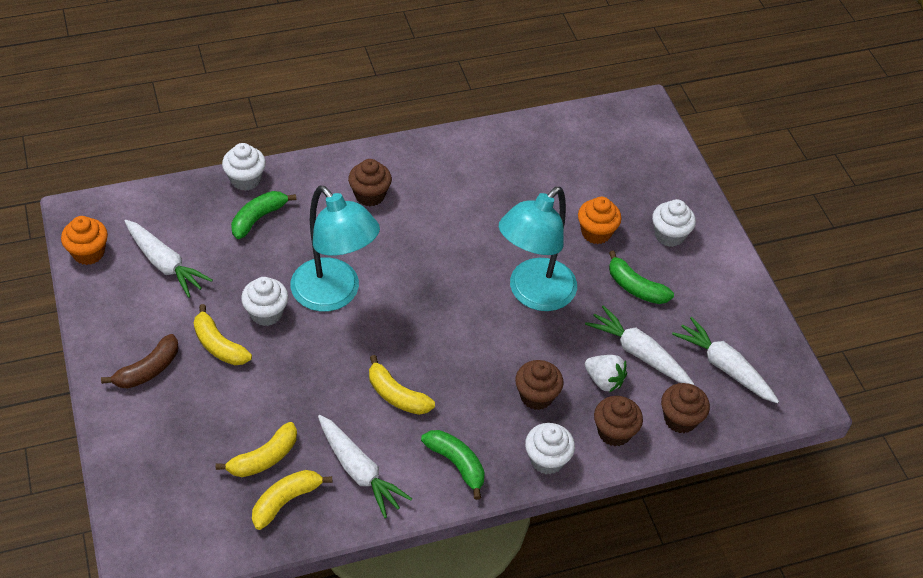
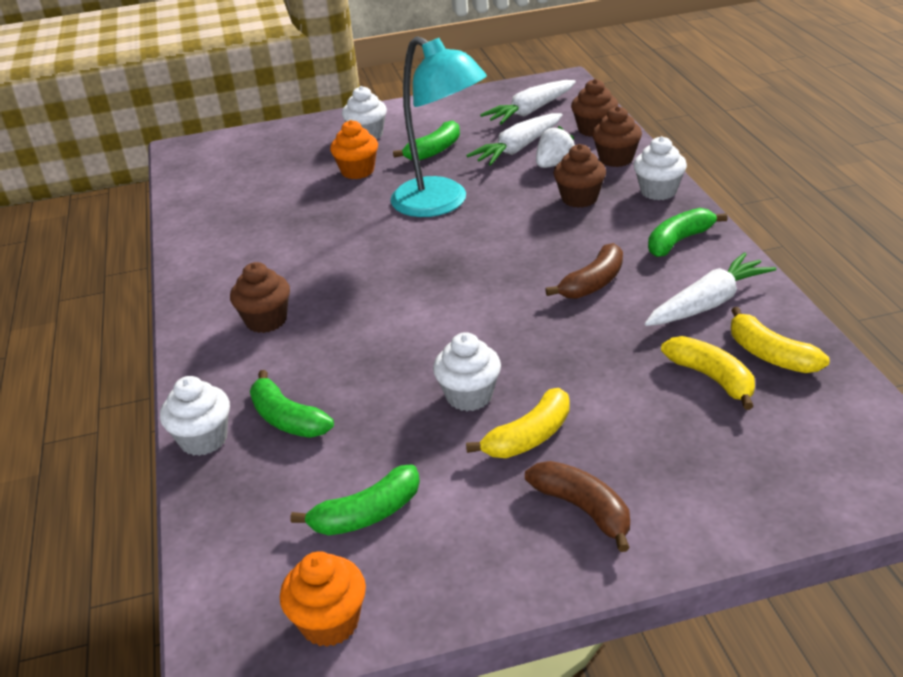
camera: 80 degrees left, 15 degrees down
(165, 264) = (367, 514): white carrot -> green banana
(334, 295) = (438, 339): turquoise lamp -> none
(396, 395) = (593, 283): yellow banana -> brown banana

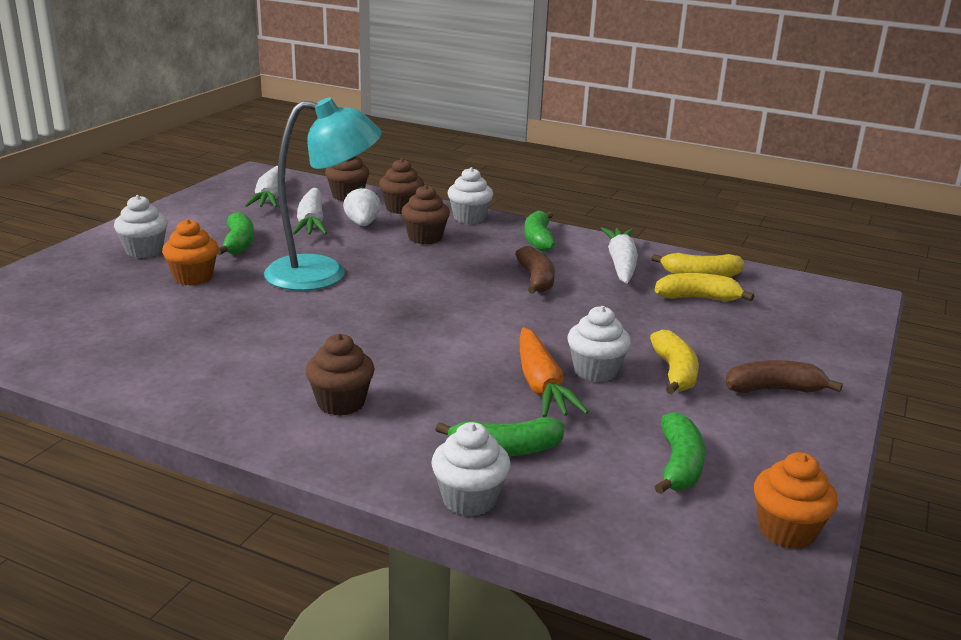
camera: 55 degrees left, 10 degrees down
(407, 383) = (541, 385): none -> orange carrot

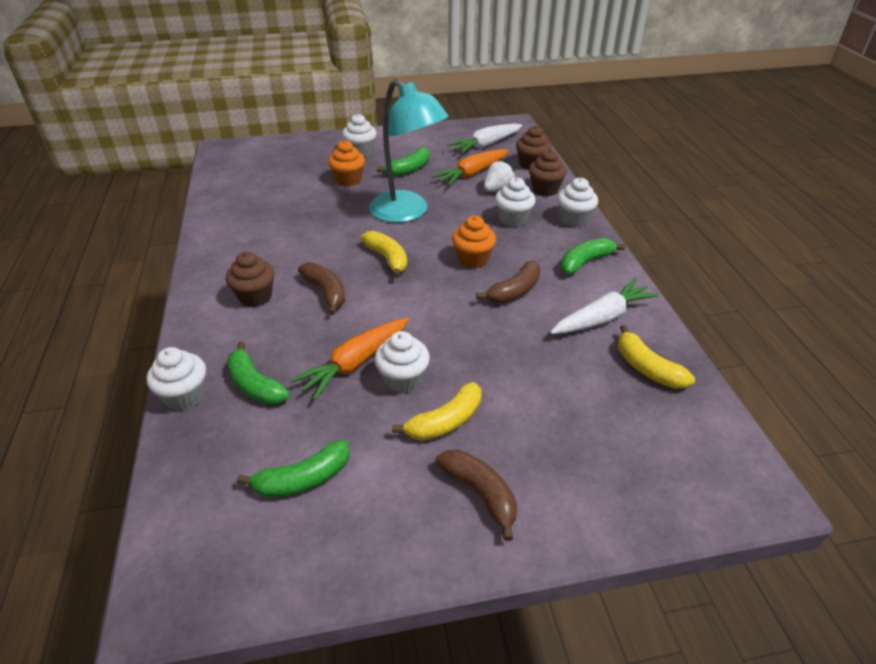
camera: 55 degrees right, 15 degrees up
(311, 222) = (472, 174): white carrot -> orange carrot
(399, 361) = (326, 293): none -> brown banana
(425, 238) = (513, 219): brown cupcake -> white cupcake
(698, 298) = (598, 384): yellow banana -> yellow banana (387, 259)
(786, 531) = (253, 580): orange cupcake -> orange cupcake (473, 259)

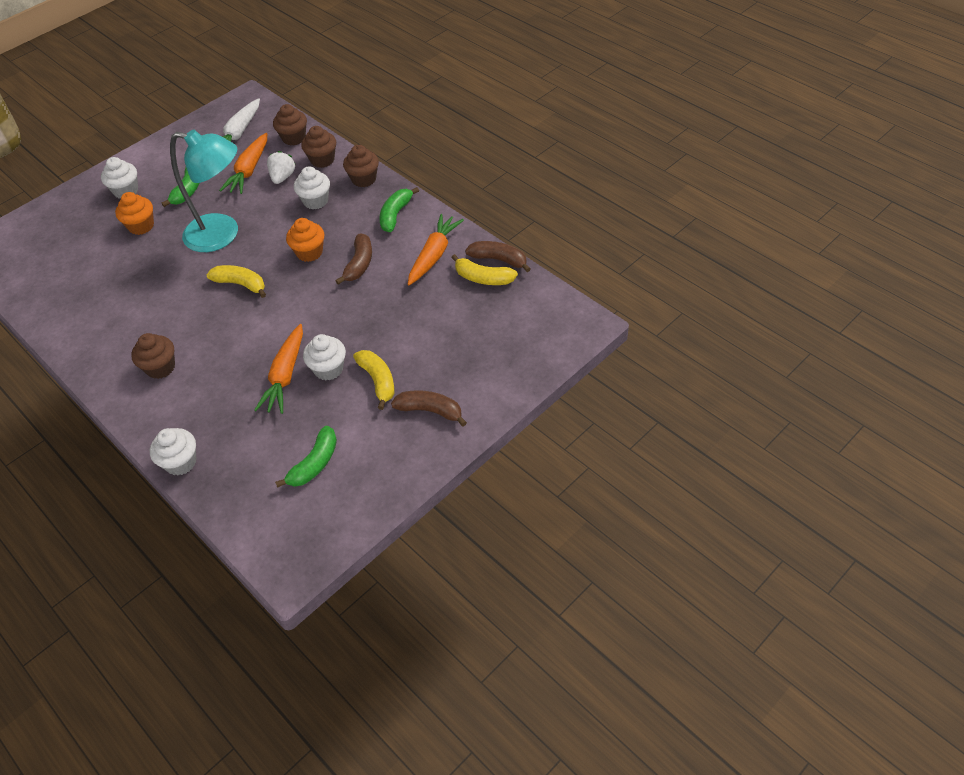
camera: 30 degrees left, 10 degrees up
(255, 385) = (225, 428): green banana -> none
(326, 293) = (215, 336): brown banana -> brown banana (499, 260)
(445, 422) = (378, 381): yellow banana -> yellow banana turned 45 degrees counterclockwise
(574, 219) = (364, 179): white cupcake -> brown cupcake
(602, 318) = (434, 255): white carrot -> orange carrot

